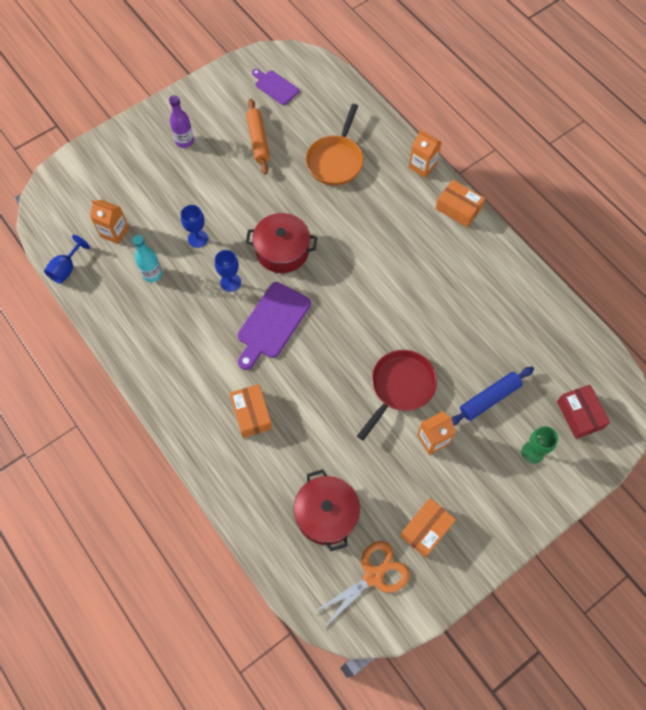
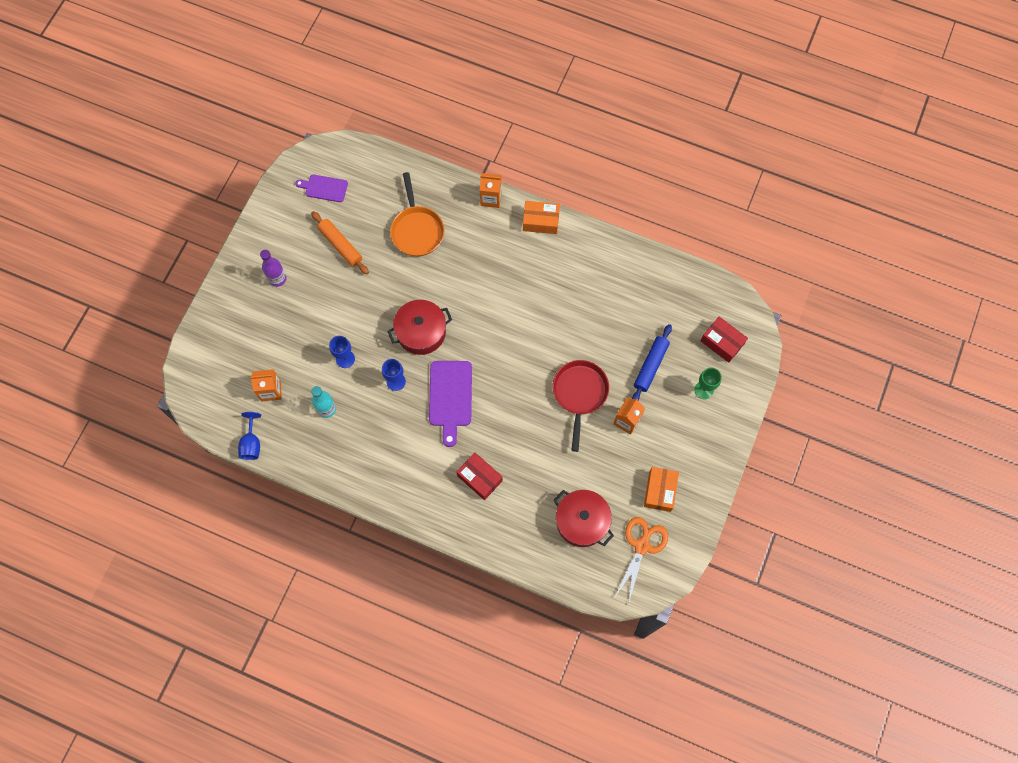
camera: 30 degrees left, 5 degrees up
(251, 414) = (479, 478): orange box -> red box

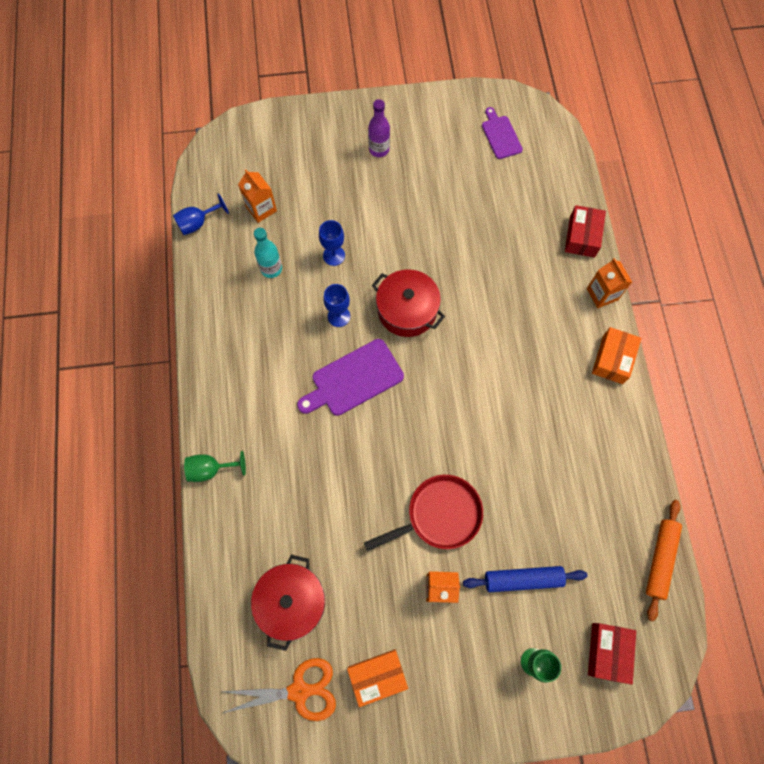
camera: 60 degrees right, 0 degrees up
(340, 245) = (451, 183): orange rolling pin -> orange rolling pin (660, 559)
(417, 230) = (515, 243): orange pan -> none
(457, 530) = (211, 469): none -> green goblet
(479, 478) = (281, 460): red box -> red box (582, 236)
(540, 221) = (613, 359): orange box -> orange box turned 45 degrees clockwise

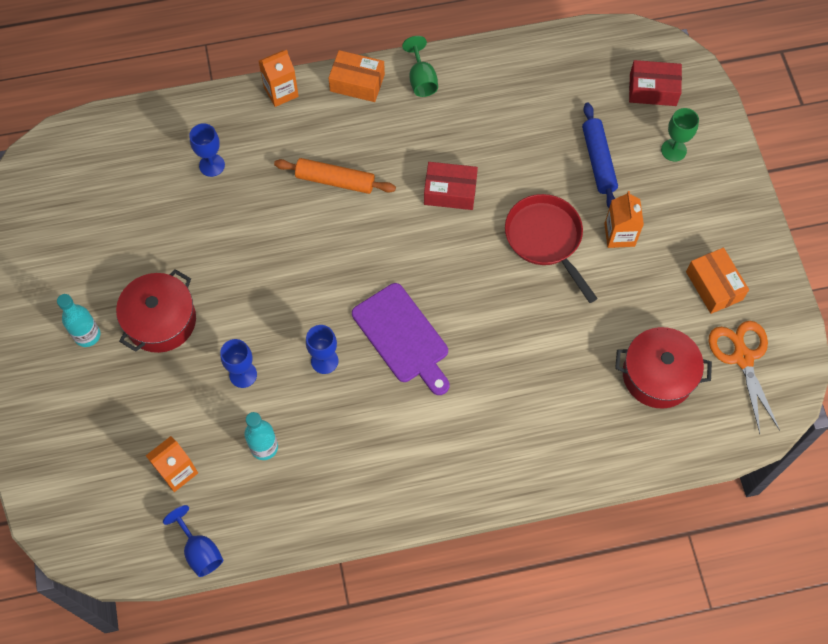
camera: 95 degrees left, 5 degrees down
(211, 469) = (527, 481): green goblet -> green goblet (421, 79)
(379, 149) = (87, 335): purple bottle -> turquoise bottle
(407, 310) = (312, 286): red pot -> red pot (161, 321)
(500, 135) = (69, 197): purple cutting board -> none
(527, 237) = (212, 165): none -> blue goblet
(582, 236) = (209, 111): red box -> red box (450, 192)
(660, 559) = (560, 46): orange rolling pin -> orange rolling pin (335, 180)

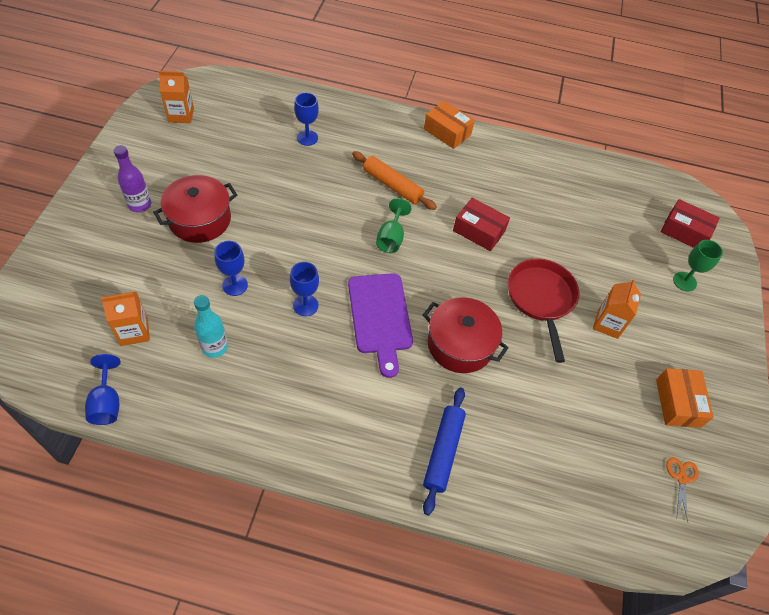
camera: 20 degrees right, 10 degrees down
(87, 335) = (140, 205): turquoise bottle -> purple bottle
(281, 92) = (387, 115): orange carton -> orange carton (181, 115)
(421, 79) = (497, 149): green goblet -> green goblet (391, 238)
(598, 161) = (614, 262): blue rolling pin -> blue rolling pin (443, 452)
(658, 375) = (591, 454): red pot -> red pot (460, 344)
(742, 358) = (681, 478): orange scissors -> orange scissors, size x0.53

